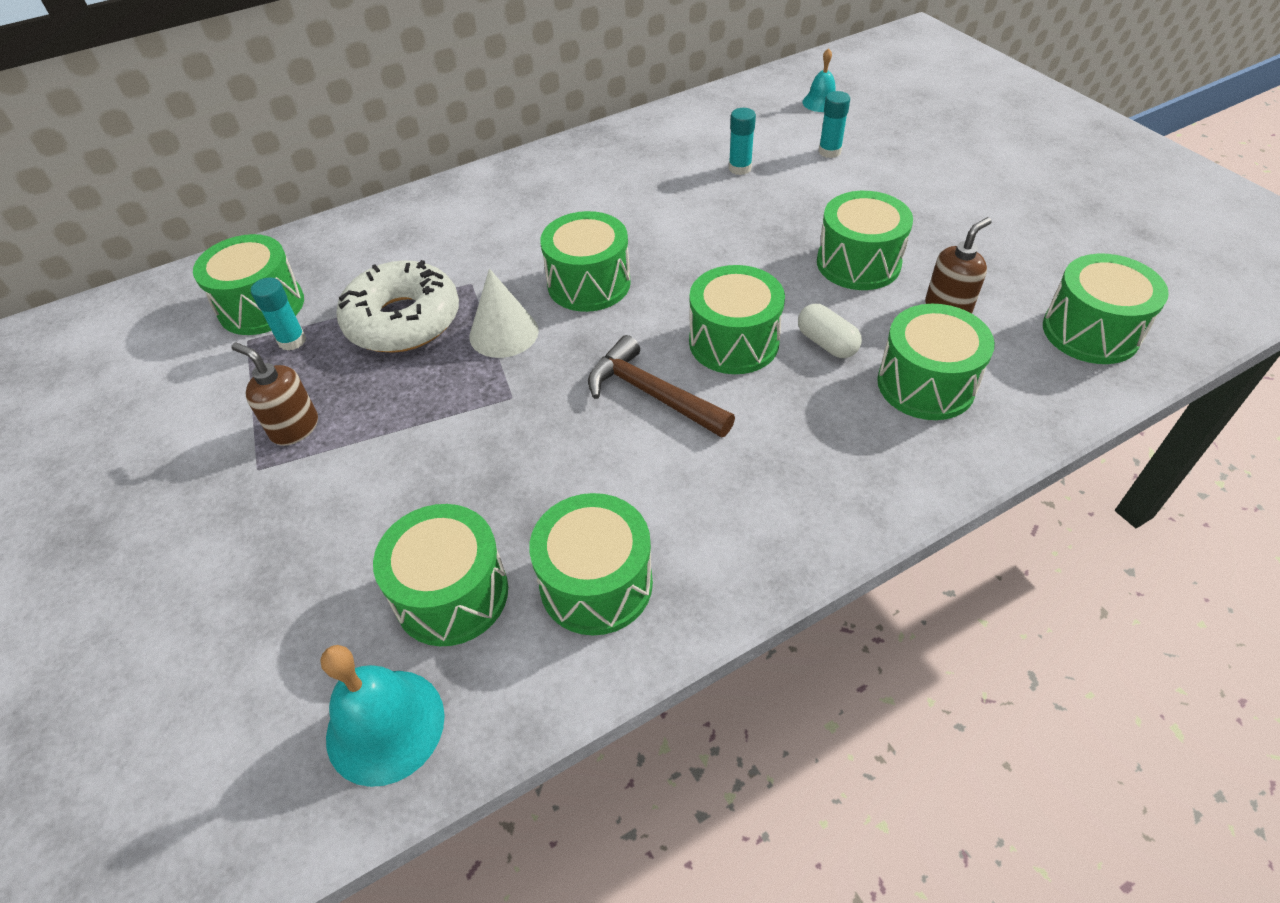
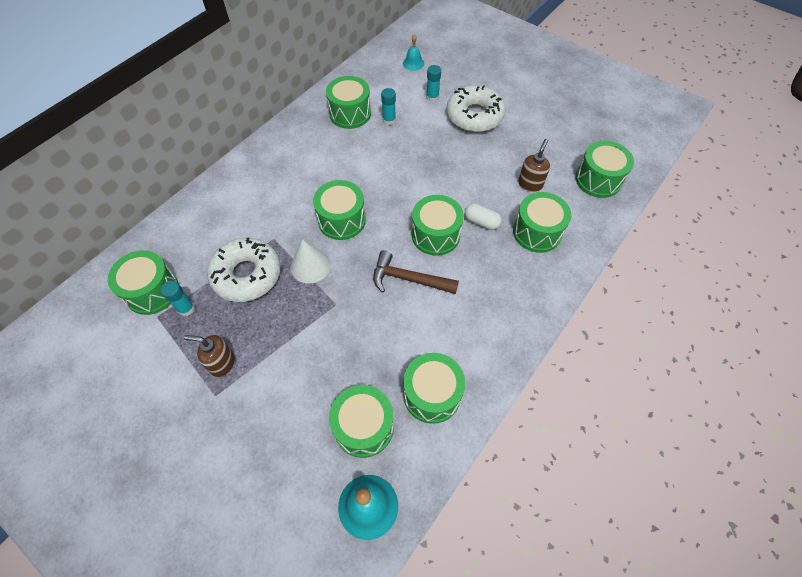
camera: 25 degrees left, 10 degrees up
(858, 263) = (477, 168): green drum -> green drum (350, 113)
(891, 190) = (474, 116): none -> white donut

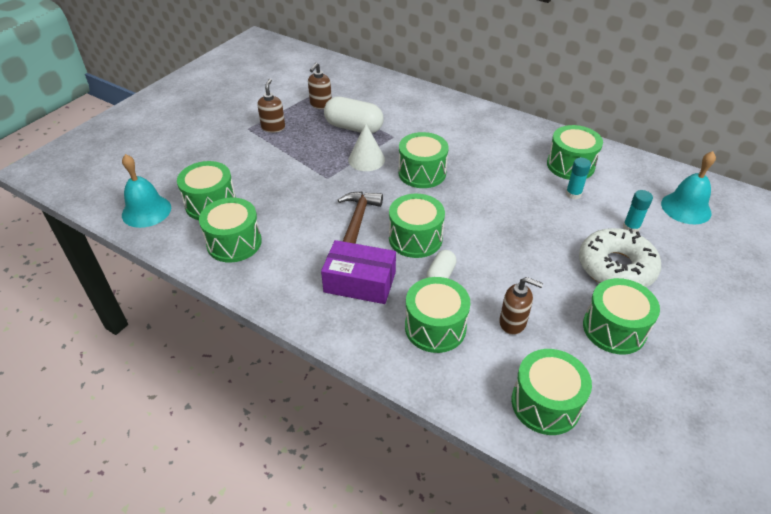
camera: 85 degrees right, 15 degrees down
(152, 291) = (335, 88): green drum -> green drum (614, 329)
(186, 308) = (320, 105): turquoise glue stick -> brown soap dispenser
(247, 275) = (354, 128): white donut -> white capsule
(413, 63) = (686, 208): turquoise bell -> turquoise bell, size x1.68
(489, 281) = (360, 282): none -> purple box

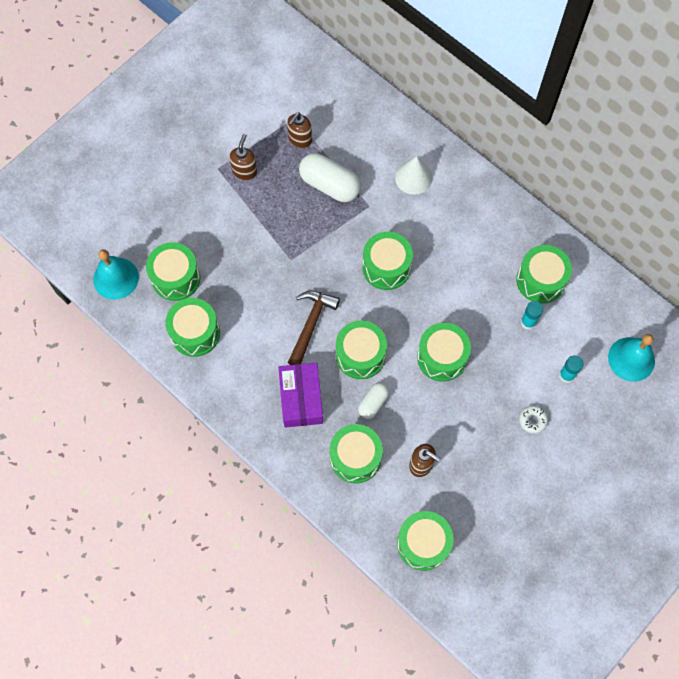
camera: 10 degrees right, 25 degrees up
(360, 282) = (301, 399): purple box -> purple box turned 60 degrees clockwise
(366, 159) = (334, 238): white cone -> white cone (413, 177)
(614, 329) = (504, 485): green drum -> green drum (442, 357)
(616, 267) = (532, 420): white donut -> white donut, size x0.41

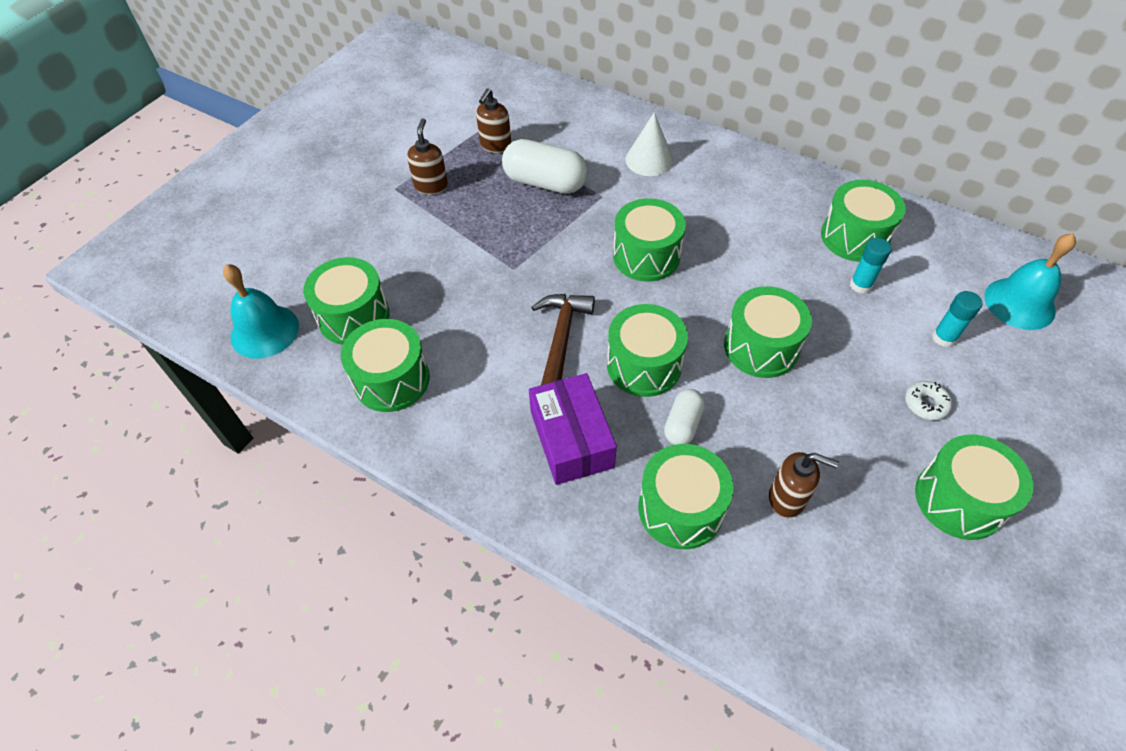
camera: 10 degrees left, 15 degrees down
(423, 543) = (838, 625): green drum -> green drum (959, 499)

